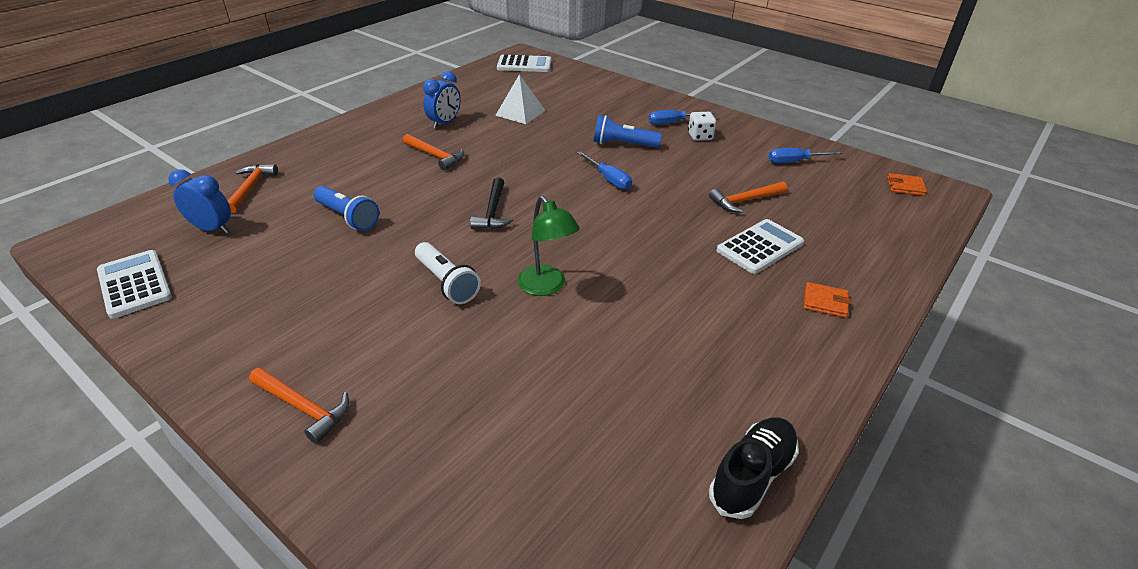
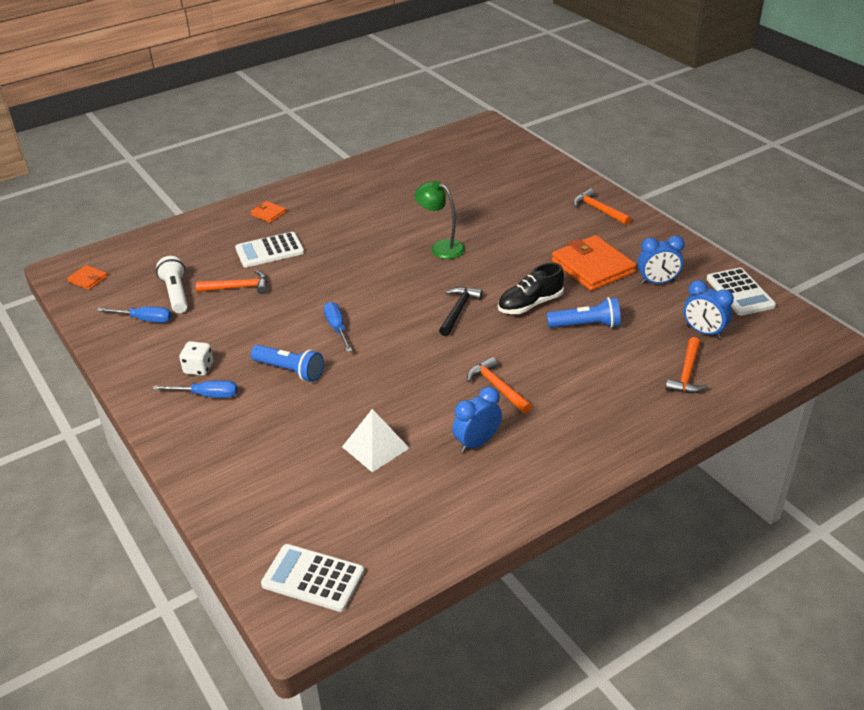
camera: 160 degrees left, 0 degrees up
(244, 282) = (657, 282): none -> blue clock
(330, 291) = (593, 267): none -> orange wallet
(348, 217) = (586, 325): blue flashlight -> blue flashlight turned 120 degrees clockwise
(447, 283) = (509, 260): white flashlight -> white flashlight (176, 294)
(547, 287) = (441, 247): green lamp -> green lamp turned 45 degrees counterclockwise
(752, 475) = (387, 160): black shoe -> black shoe (530, 304)

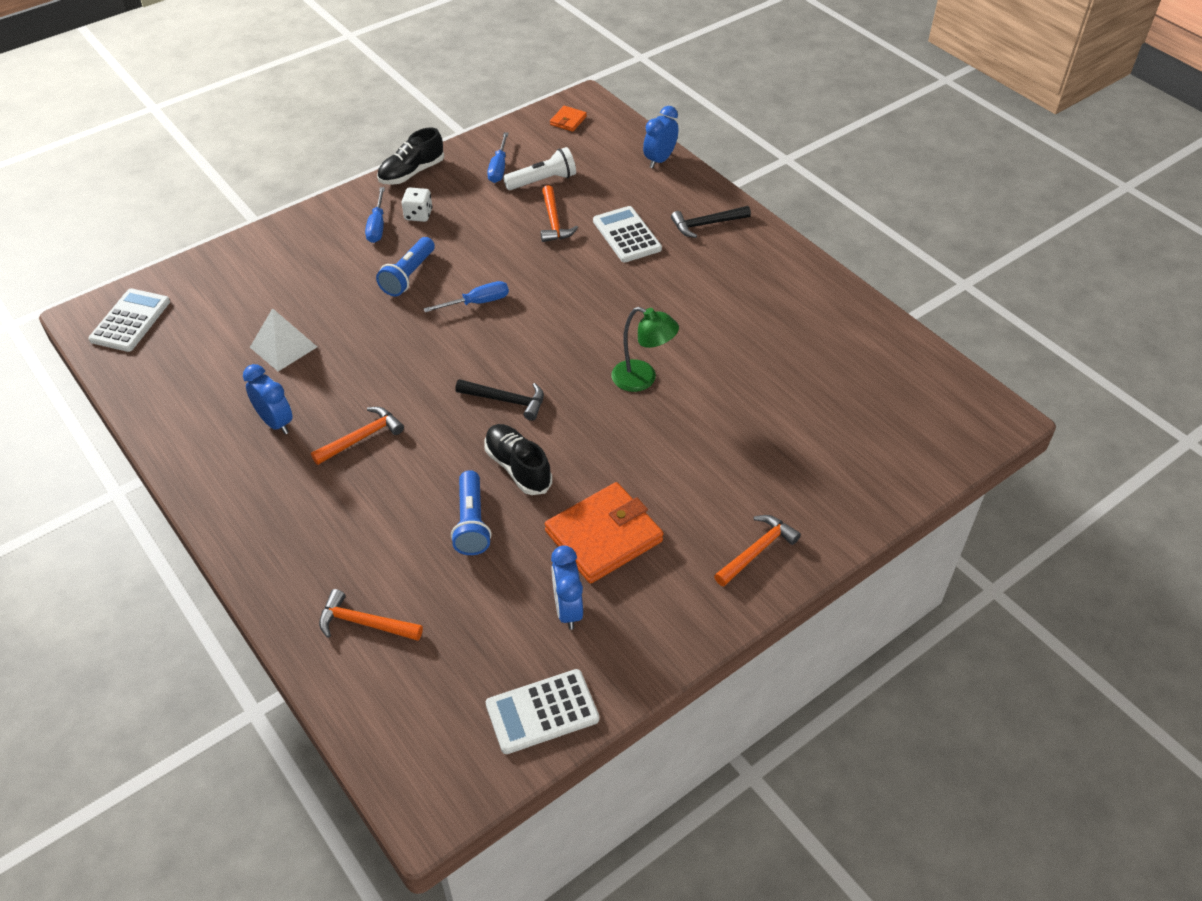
camera: 85 degrees right, 10 degrees up
(126, 376) = (411, 173): none -> black shoe
(268, 213) = (707, 224): orange wallet -> black hammer
(441, 247) = (642, 379): green lamp -> green lamp turned 90 degrees clockwise
(703, 332) = (450, 652): blue clock -> blue clock (659, 160)

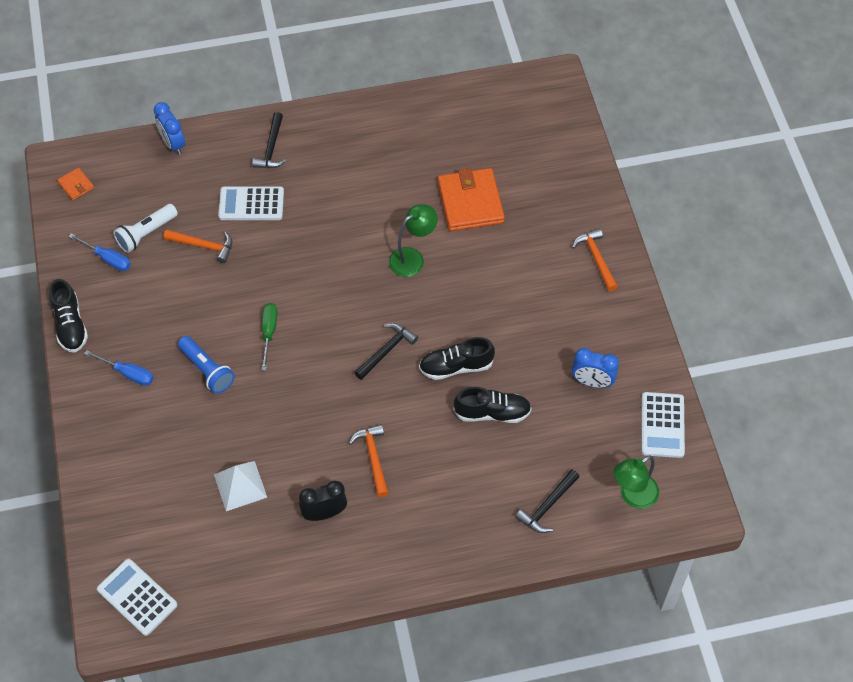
camera: 65 degrees left, 10 degrees up
(275, 422) = (324, 513): blue clock -> black clock
(365, 623) = (547, 506): orange hammer -> black hammer
(417, 713) = (632, 496): none -> green lamp
(418, 215) = (132, 338): white dice -> none
(472, 523) = (492, 413): blue flashlight -> black shoe
(477, 302) = (269, 332): blue screwdriver -> green screwdriver
(543, 181) = (146, 234): white flashlight -> white flashlight turned 135 degrees counterclockwise
(604, 536) = (542, 338): orange wallet -> orange wallet (470, 202)

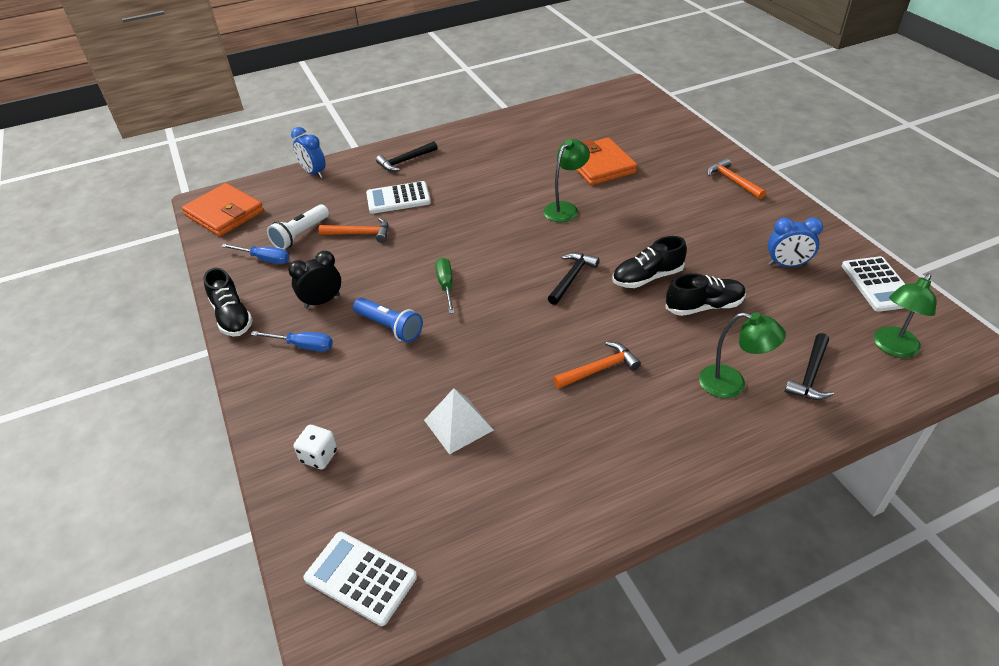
camera: 10 degrees left, 15 degrees down
(76, 185) = (224, 213): orange wallet -> orange wallet, size x2.17
(124, 489) = (319, 456): none -> white dice
(271, 148) = (405, 161): black hammer -> black hammer turned 60 degrees clockwise
(324, 513) = (567, 432): black clock -> black clock (322, 301)
(373, 458) = (599, 369): orange hammer -> orange hammer turned 90 degrees clockwise
(477, 499) = (732, 384): none -> green lamp

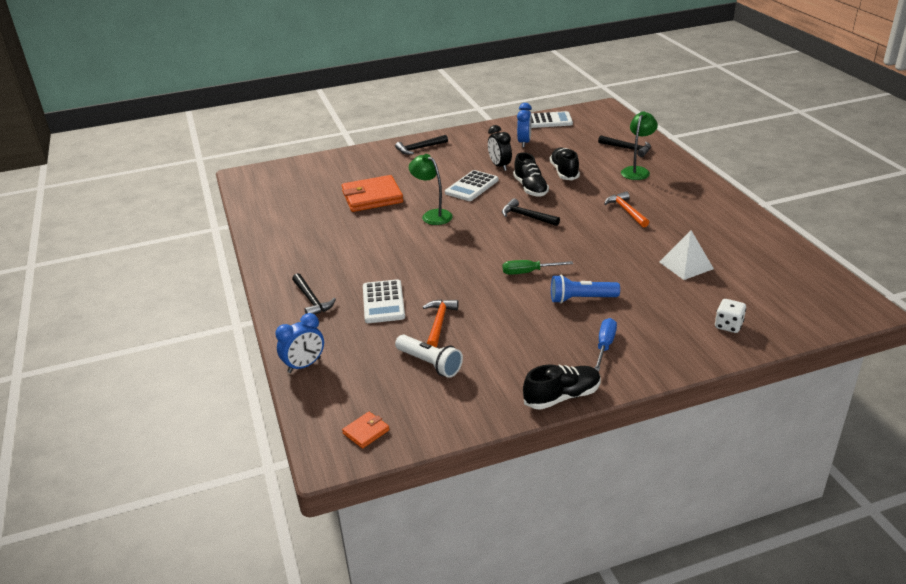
camera: 85 degrees left, 10 degrees down
(224, 213) = (366, 432): orange wallet -> orange wallet, size x0.46
(265, 259) = (468, 385): blue screwdriver -> none
(322, 301) = (543, 339): black clock -> black clock (499, 166)
(360, 578) = (824, 300): white calculator -> white calculator (472, 186)
(390, 327) = (581, 299): blue flashlight -> blue flashlight turned 135 degrees counterclockwise
(732, 181) = (420, 148): orange hammer -> black hammer
(892, 348) = (604, 125): green lamp -> none

